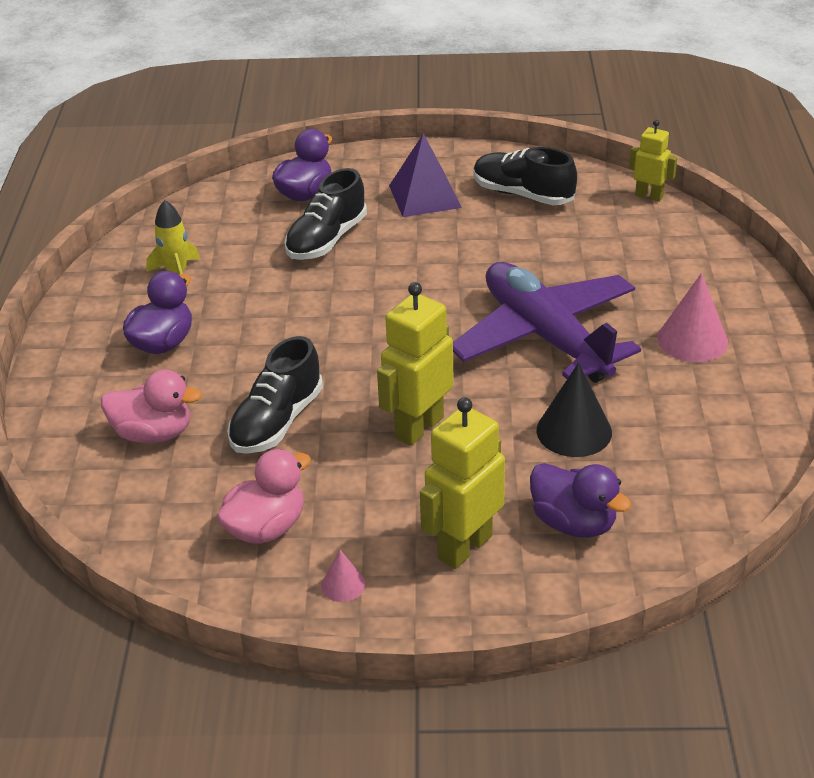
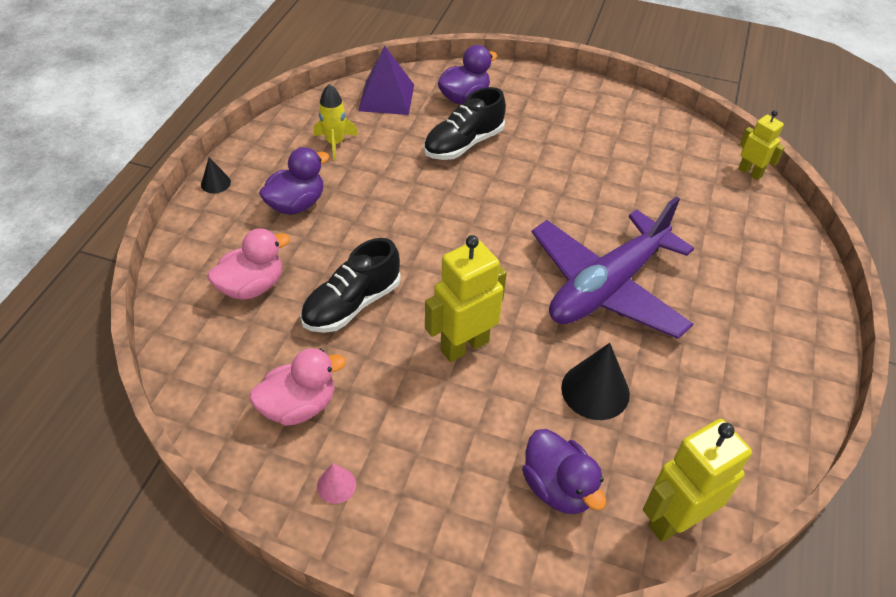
camera: 15 degrees right, 10 degrees up
(54, 345) = (215, 183): none -> black cone
(154, 433) = (252, 286): pink duck -> pink duck turned 60 degrees counterclockwise
(425, 196) = (559, 124): purple pyramid -> purple pyramid (386, 97)
(464, 547) = (453, 481): yellow robot -> yellow robot (674, 520)
(522, 194) = (641, 143): black shoe -> none
(545, 336) = (607, 287): purple plane -> purple plane turned 120 degrees counterclockwise
(692, 340) = (736, 328): pink cone -> none

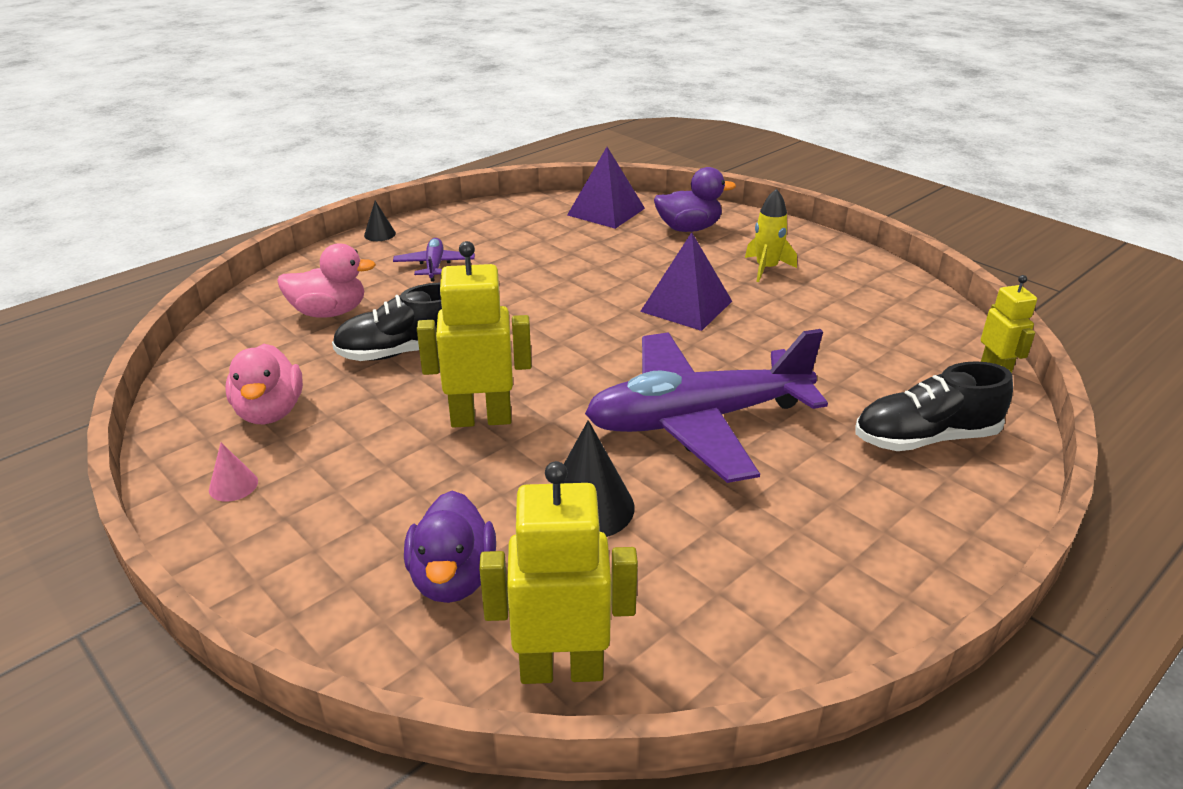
camera: 30 degrees right, 15 degrees down
(296, 204) = (434, 266): purple duck -> purple plane
(299, 406) = (270, 412): pink duck -> pink duck turned 75 degrees clockwise
(335, 143) = (519, 232): yellow rocket -> yellow rocket (766, 268)
(463, 144) = (650, 262): black shoe -> black shoe (925, 438)
(522, 181) = (686, 306): none -> purple pyramid

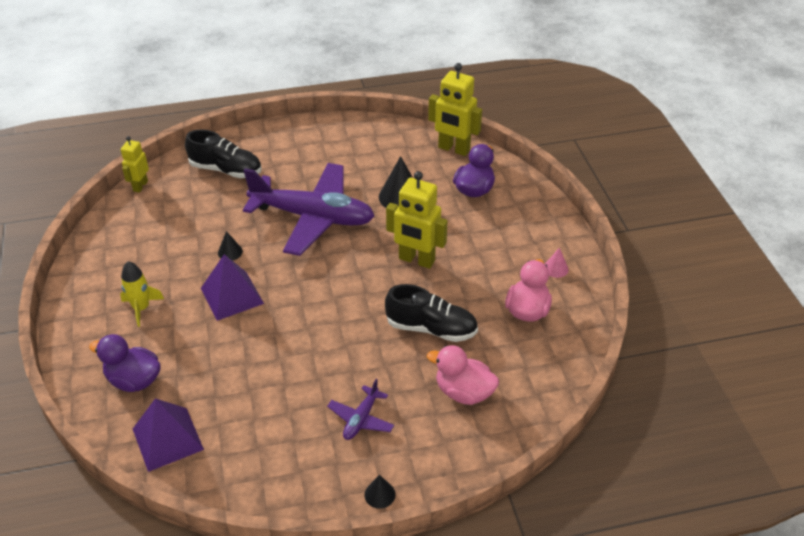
camera: 150 degrees left, 10 degrees up
(751, 342) = (230, 252): none -> black cone

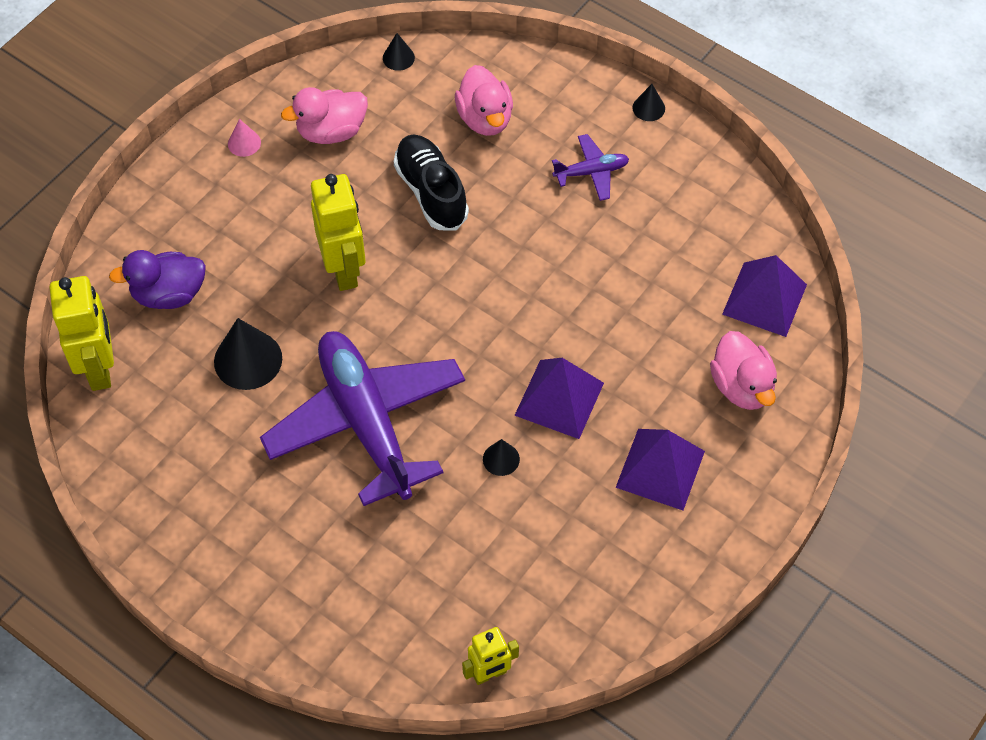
camera: 130 degrees left, 15 degrees up
(134, 380) = (742, 386): purple duck -> pink duck
(141, 308) = (660, 469): yellow rocket -> purple pyramid
(226, 170) = (367, 598): black shoe -> none
(563, 380) = (398, 58): none -> black cone

